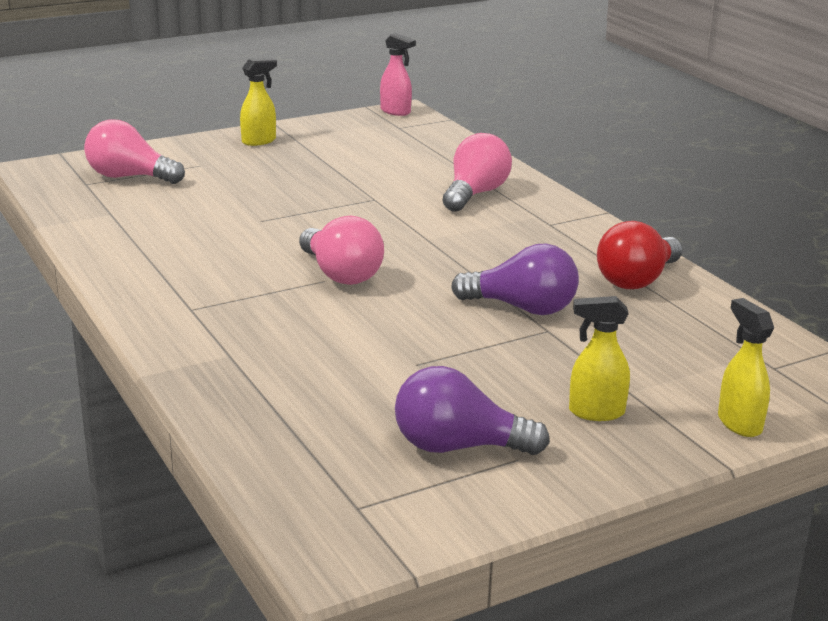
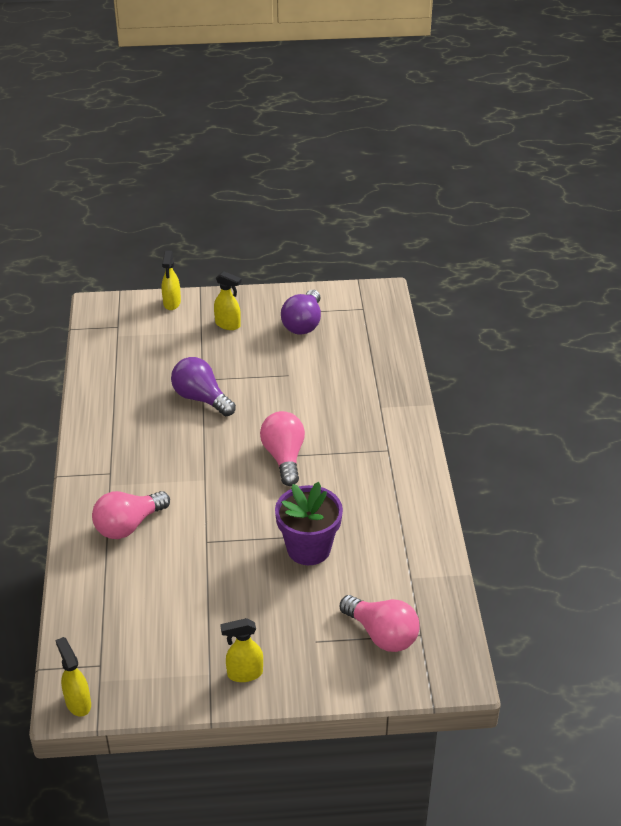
camera: 155 degrees left, 15 degrees up
(248, 212) = (308, 548): none -> purple flower pot
(396, 111) = (78, 702): pink spray bottle -> yellow spray bottle
(458, 447) = (303, 324): purple light bulb -> purple light bulb turned 75 degrees clockwise
(637, 280) = (114, 403): red light bulb -> none

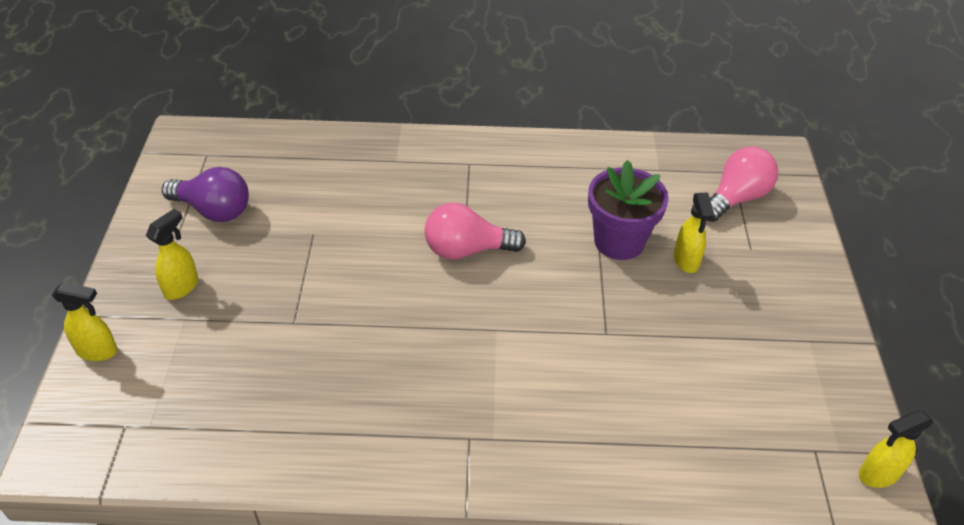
camera: 85 degrees left, 5 degrees up
(128, 525) = (575, 416): pink light bulb -> none
(201, 398) = (335, 325): purple light bulb -> none
(244, 673) = (804, 309): yellow spray bottle -> yellow spray bottle (686, 261)

